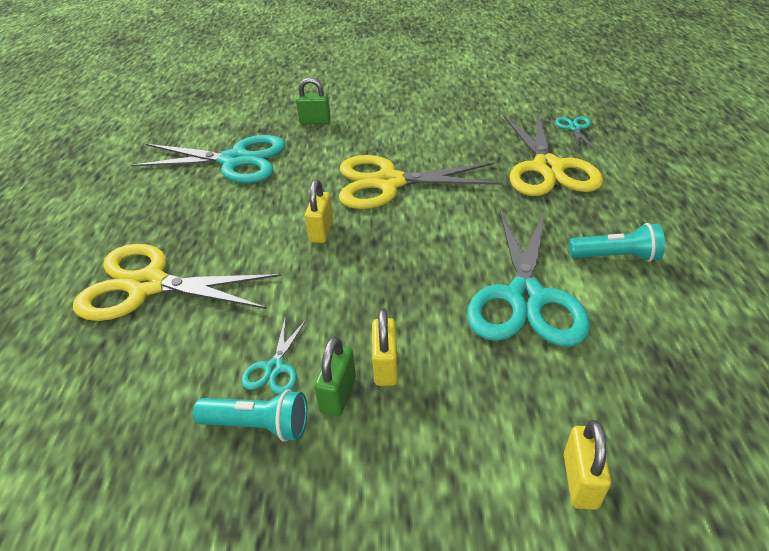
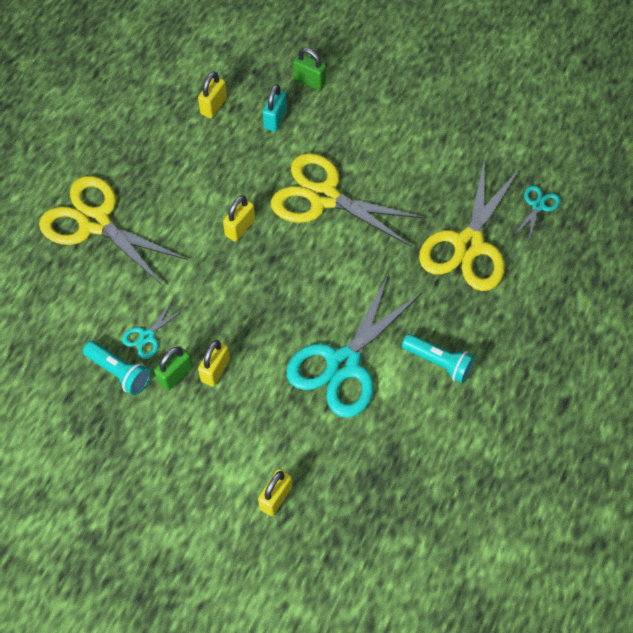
camera: 25 degrees right, 20 degrees up
(235, 160) = (213, 106): turquoise scissors -> yellow padlock
(301, 151) = (275, 119): none -> turquoise padlock

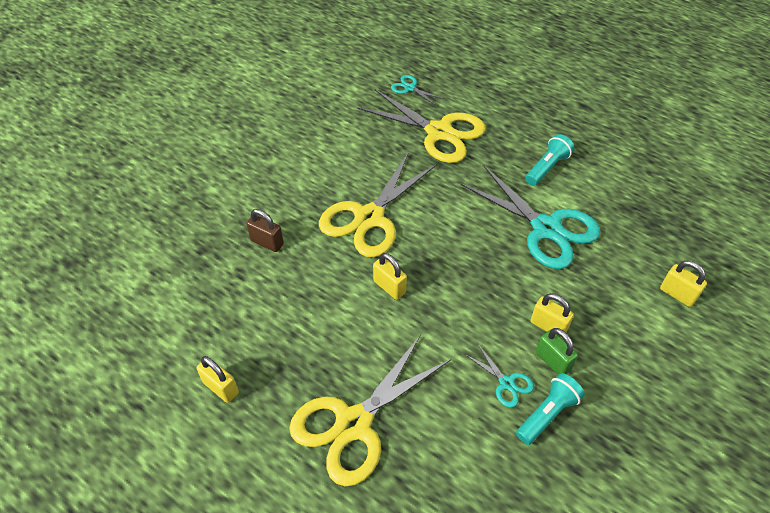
camera: 80 degrees left, 10 degrees down
(213, 106) = (232, 292): yellow padlock -> yellow padlock (221, 387)
(275, 119) = (267, 242): turquoise padlock -> brown padlock
(309, 81) = (230, 210): green padlock -> none

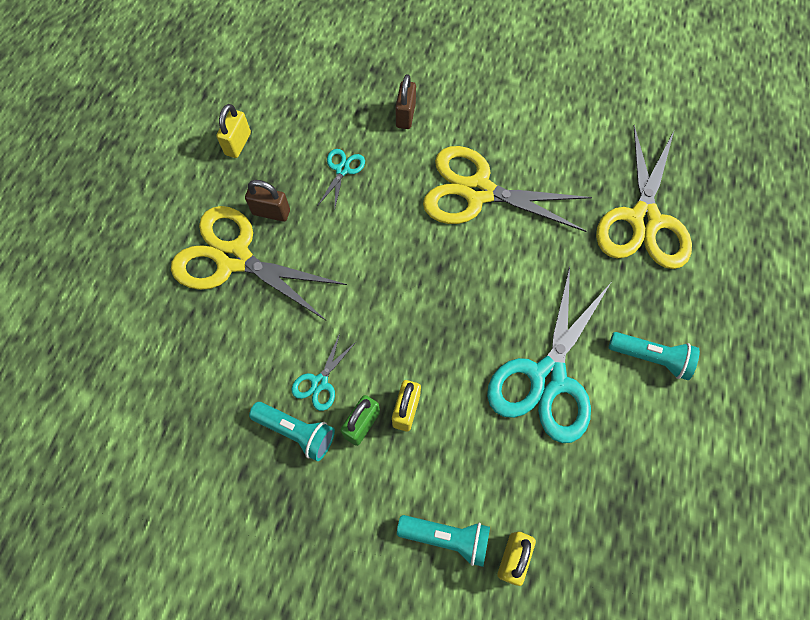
camera: 70 degrees right, 15 degrees up
(317, 377) = (271, 212): none -> brown padlock
(389, 287) = (396, 239): yellow padlock -> none
(410, 88) = (702, 167): turquoise scissors -> turquoise scissors (342, 170)
(656, 330) = (447, 537): none -> turquoise flashlight

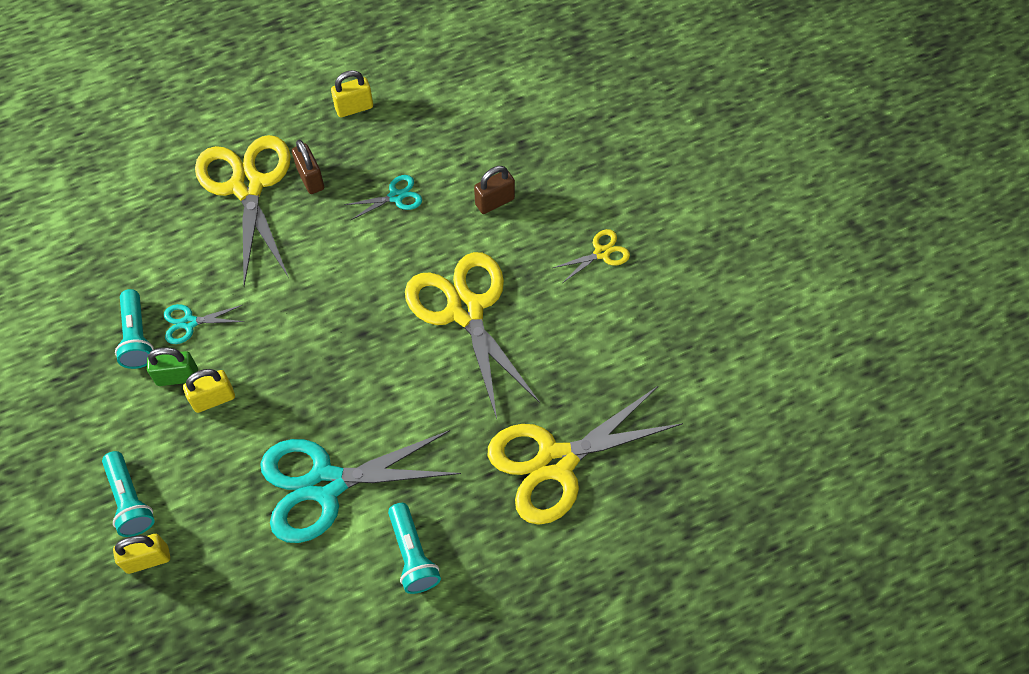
camera: 50 degrees right, 5 degrees down
(504, 86) = (601, 253): none -> yellow scissors

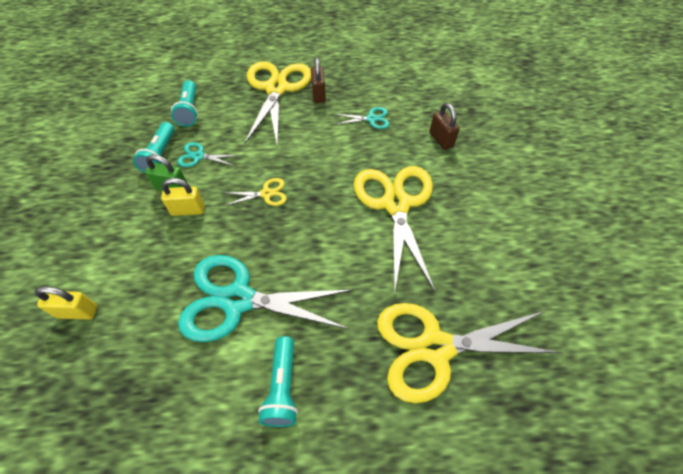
camera: 20 degrees right, 5 degrees down
(130, 500) = (92, 262): turquoise flashlight -> turquoise flashlight (189, 110)
(354, 108) = (363, 64): yellow padlock -> none
(494, 202) = (441, 139): brown padlock -> brown padlock turned 75 degrees clockwise
(601, 253) = (515, 195): yellow scissors -> yellow scissors (266, 194)

